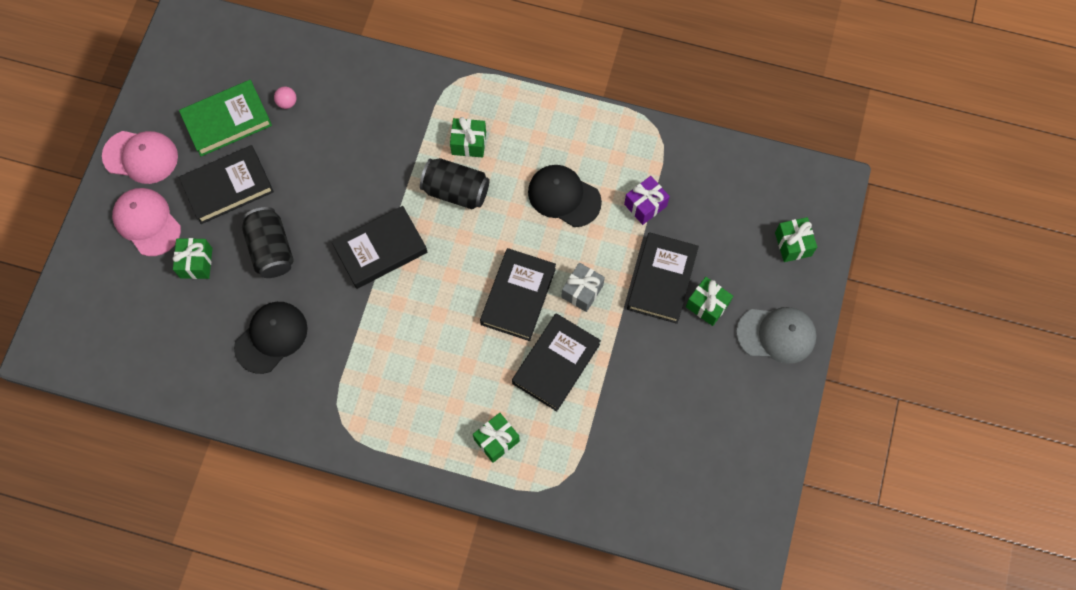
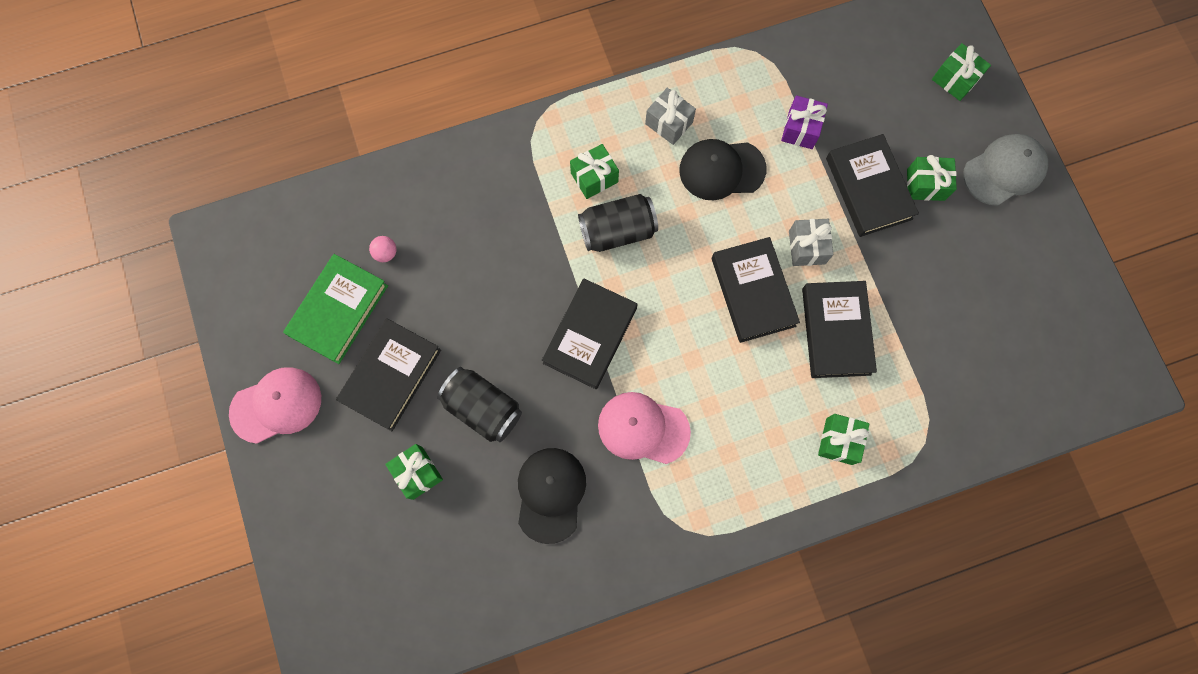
camera: 35 degrees left, 5 degrees up
(147, 222) = (335, 467): pink cap -> pink cap (643, 428)
(552, 139) = (669, 123): none -> grey gift

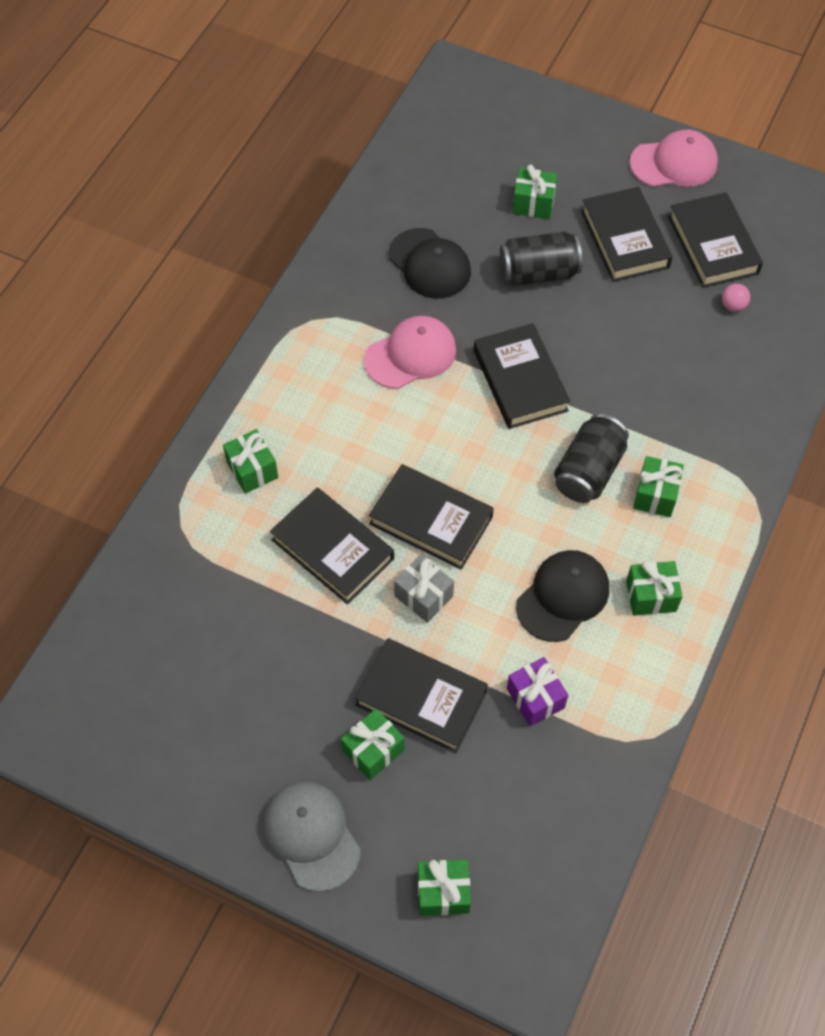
camera: 135 degrees right, 15 degrees down
(276, 405) = (674, 163): pink cap -> pink cap turned 120 degrees counterclockwise
(339, 311) = (713, 245): green book -> black book
(669, 123) = (651, 596): grey gift -> green gift
(1004, 171) = (311, 835): grey cap -> grey cap turned 135 degrees clockwise

